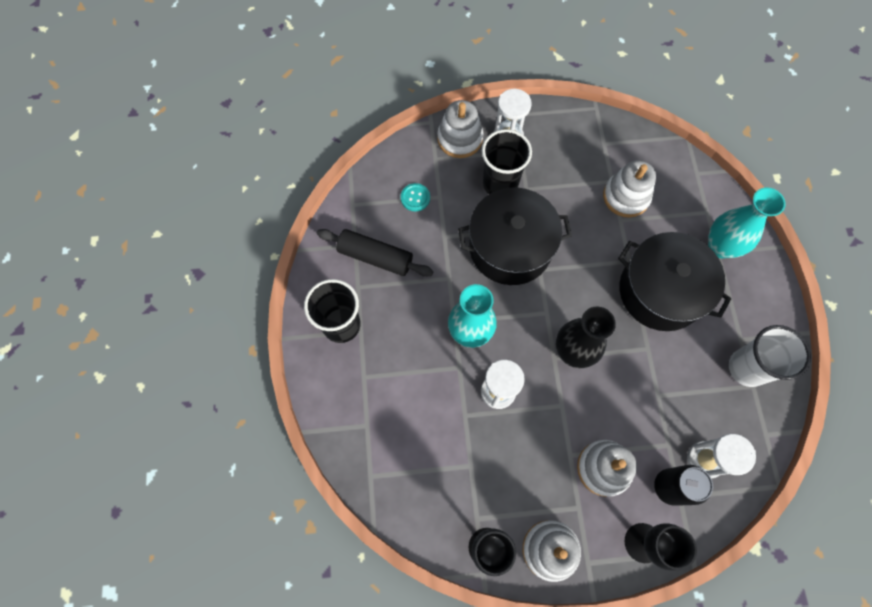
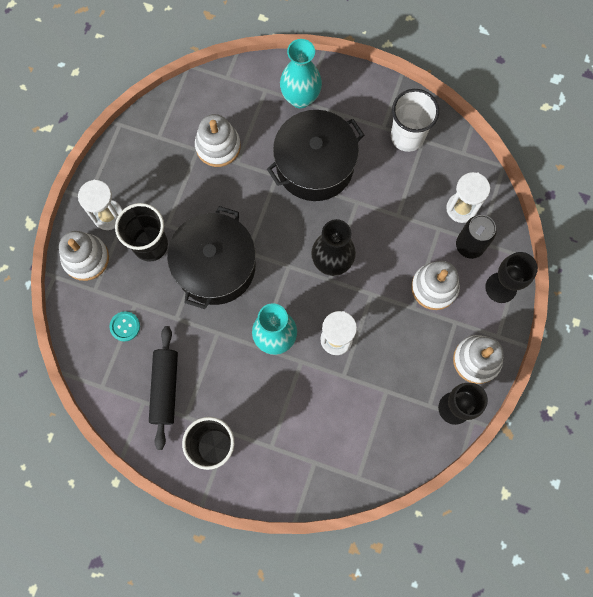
camera: 65 degrees left, 5 degrees up
(375, 257) = (165, 388): black rolling pin -> black rolling pin turned 45 degrees counterclockwise

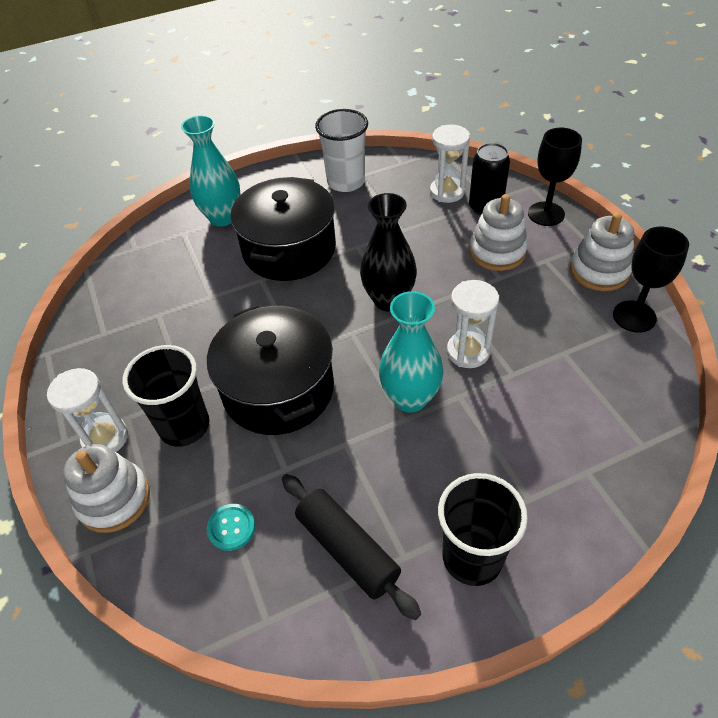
camera: 40 degrees left, 25 degrees down
(218, 146) = (177, 298): white stacking toy -> none

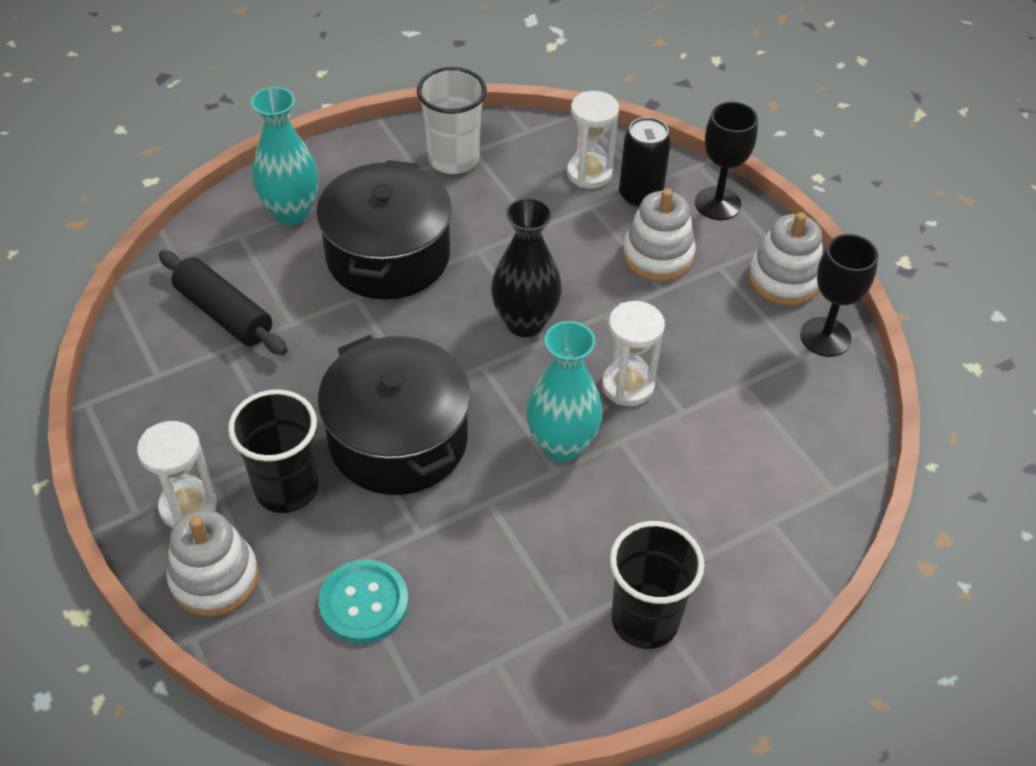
camera: 10 degrees left, 0 degrees up
(231, 527) = (364, 603): turquoise button -> turquoise button, size x1.59
(347, 549) = (503, 619): black rolling pin -> black rolling pin (224, 314)

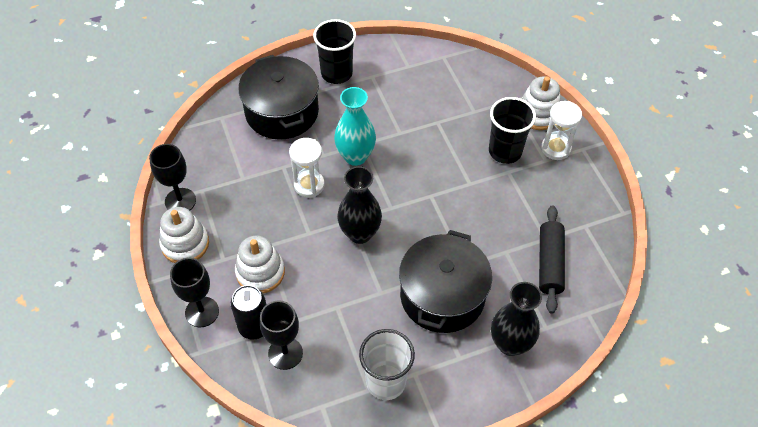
camera: 170 degrees left, 5 degrees up
(224, 314) = (549, 263): black rolling pin -> black rolling pin turned 45 degrees clockwise
(291, 212) = (510, 344): turquoise vase -> black vase
(364, 603) = (466, 95): turquoise button -> none
(398, 439) = (444, 170): black pot -> black pot (282, 112)
(589, 173) = (285, 353): white hourglass -> black goblet

